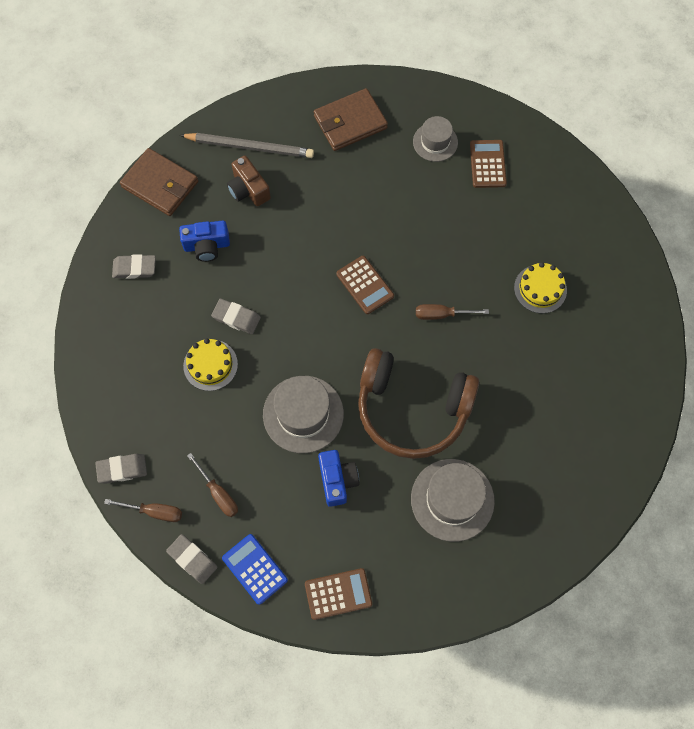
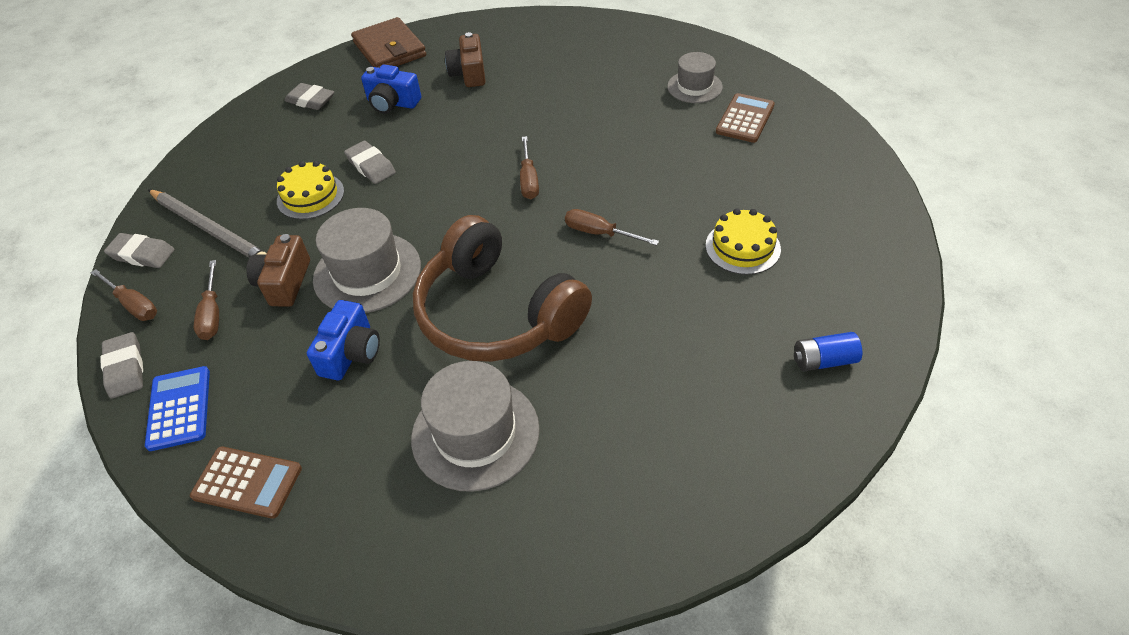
camera: 30 degrees right, 20 degrees down
(250, 147) = (496, 45): grey pencil -> grey pencil (210, 229)
(250, 447) = (284, 283): none -> brown camera
(350, 122) = (612, 51): brown wallet -> none
(365, 285) = (529, 180): brown calculator -> brown screwdriver
(625, 359) = (823, 360): none -> blue battery

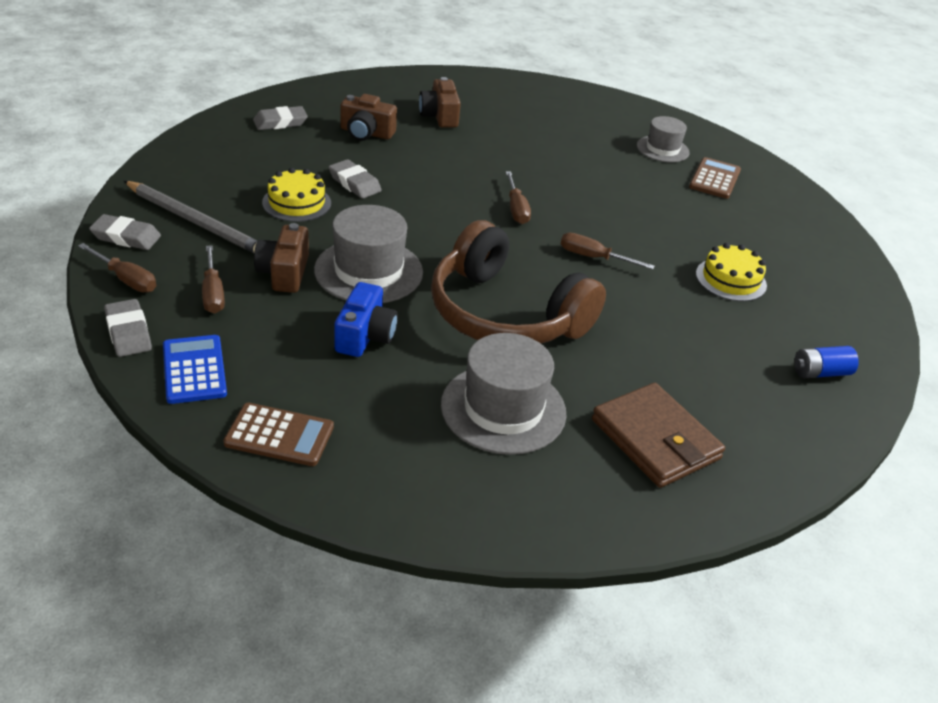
camera: 10 degrees left, 10 degrees down
(310, 100) = (280, 122): grey eraser -> grey eraser turned 45 degrees counterclockwise
(390, 49) = (354, 88): brown wallet -> brown wallet (655, 439)
(392, 103) = (366, 133): blue camera -> brown camera

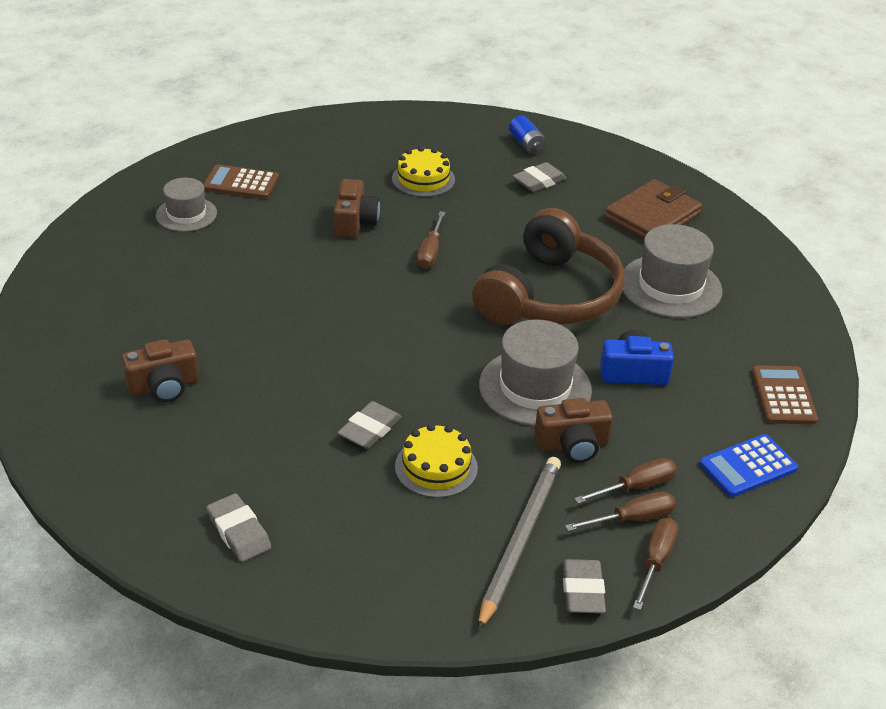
camera: 100 degrees left, 0 degrees up
(128, 332) = (731, 528): grey eraser -> grey eraser (539, 181)
(366, 133) = (237, 443): brown camera -> brown camera (354, 222)
(516, 209) = (366, 304): brown screwdriver -> brown screwdriver (632, 519)

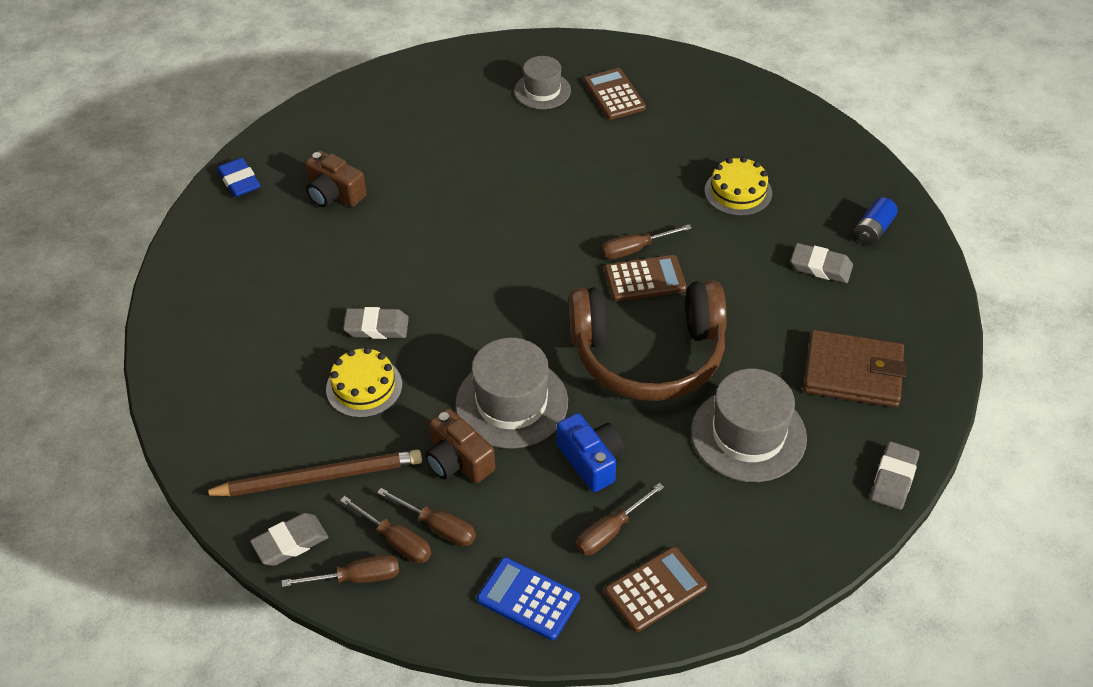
camera: 60 degrees right, 10 degrees up
(64, 443) = (239, 181): none -> blue eraser
(239, 532) = (217, 314): grey eraser -> grey eraser (893, 479)
(354, 222) = (629, 184): brown camera -> none
(468, 262) = (645, 279): none -> brown calculator
(519, 541) = (318, 477): grey pencil -> brown pencil
(712, 393) = (610, 531): none -> brown screwdriver

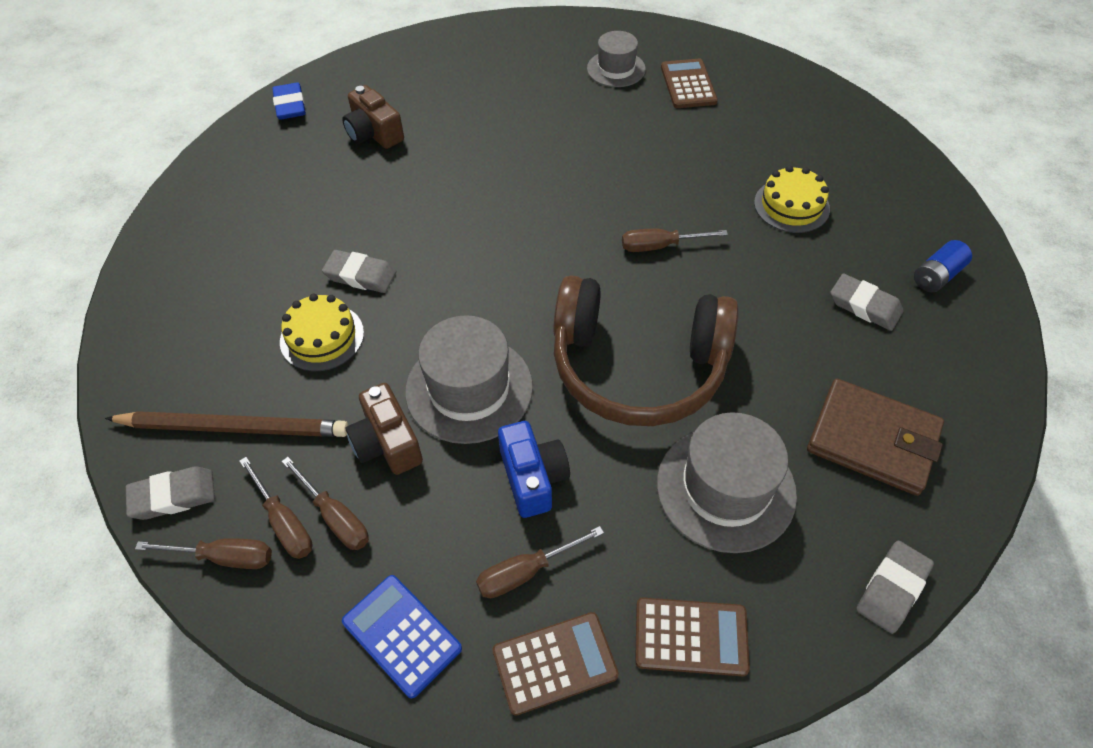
camera: 15 degrees right, 5 degrees up
(645, 279) = (660, 280): brown calculator -> brown calculator (691, 637)

